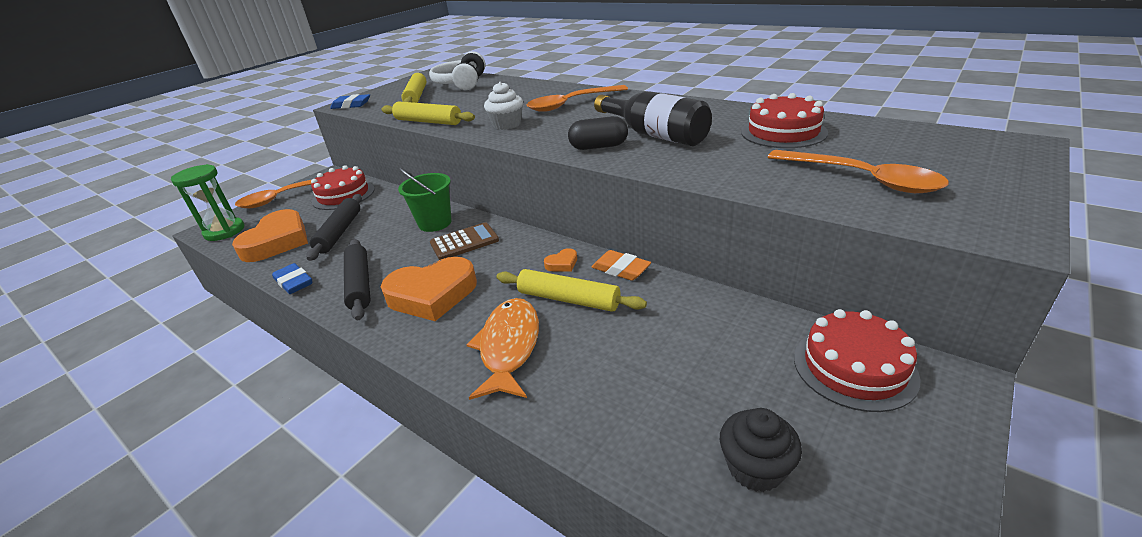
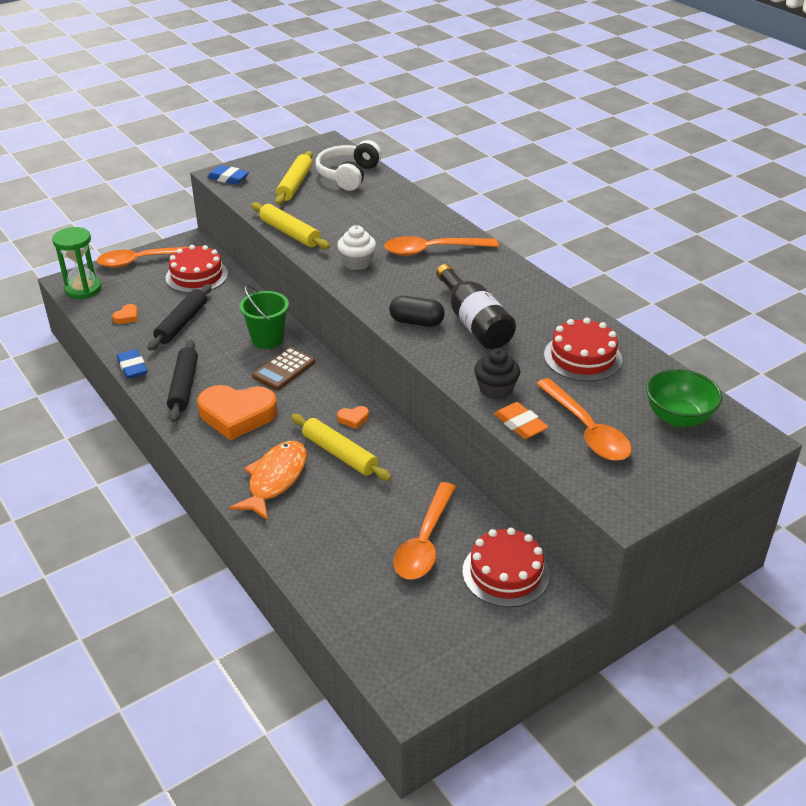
camera: 15 degrees right, 5 degrees up
(277, 241) = (127, 317): orange heart -> orange heart, size x0.41
(464, 242) = (284, 369): brown calculator -> brown calculator turned 135 degrees clockwise
(621, 269) = (397, 440): orange eraser -> orange eraser (520, 424)
(732, 362) = (425, 542): none -> orange spoon
(755, 468) = (385, 609): black cupcake -> black cupcake (495, 390)
(931, 148) = (678, 418): none -> green bowl

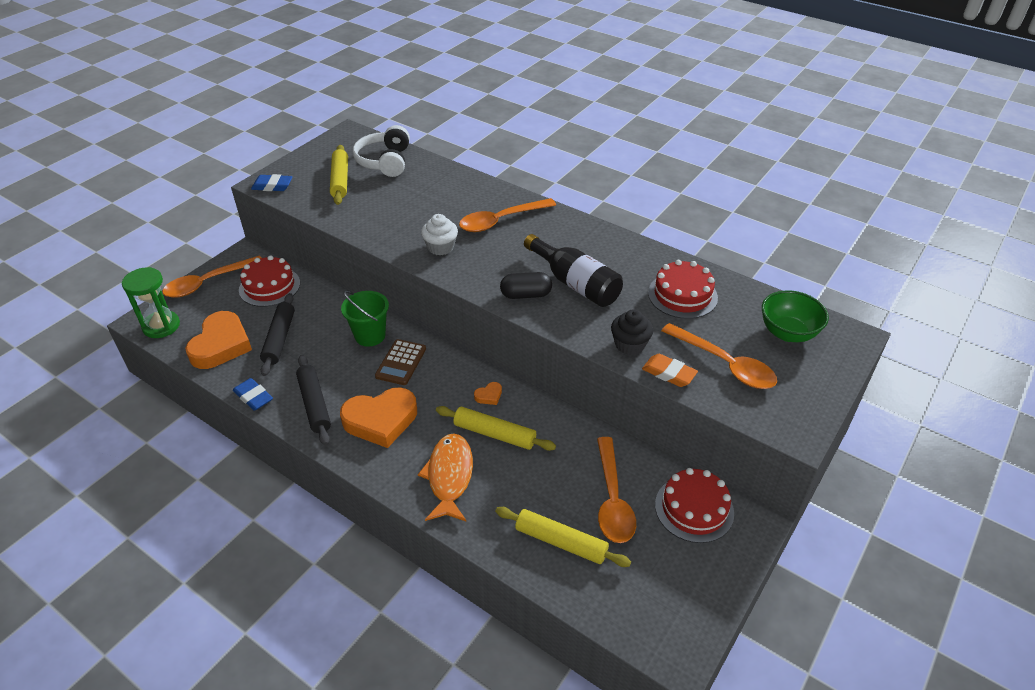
camera: 20 degrees left, 5 degrees up
(127, 317) = (221, 345): orange heart -> orange heart, size x2.46
(290, 233) = (362, 230): yellow rolling pin -> yellow rolling pin (561, 542)

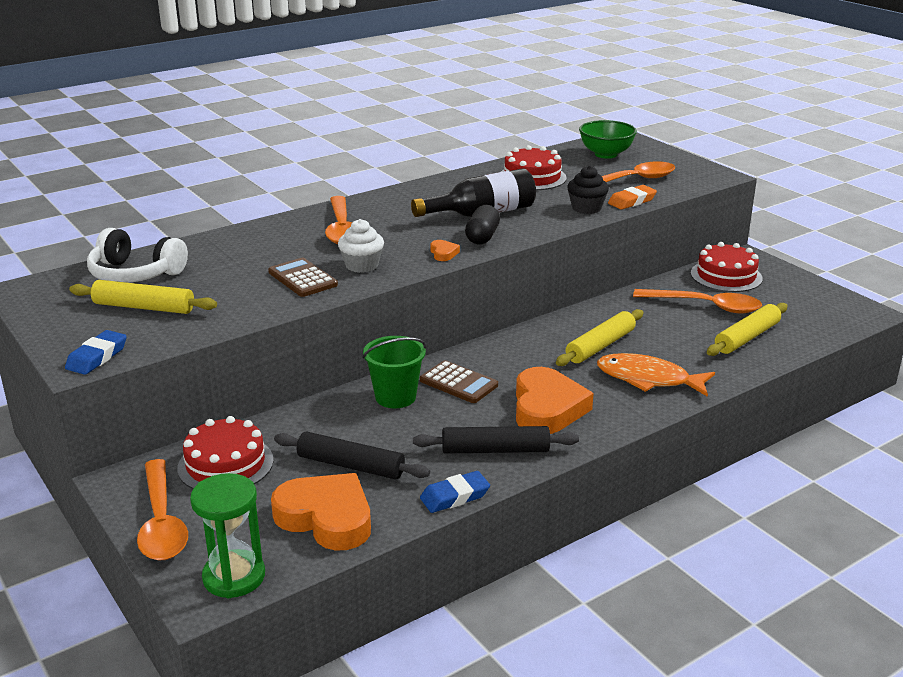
camera: 70 degrees left, 15 degrees down
(407, 227) = (302, 278): none -> brown calculator
(489, 396) = (544, 340): orange heart -> orange heart (443, 253)

